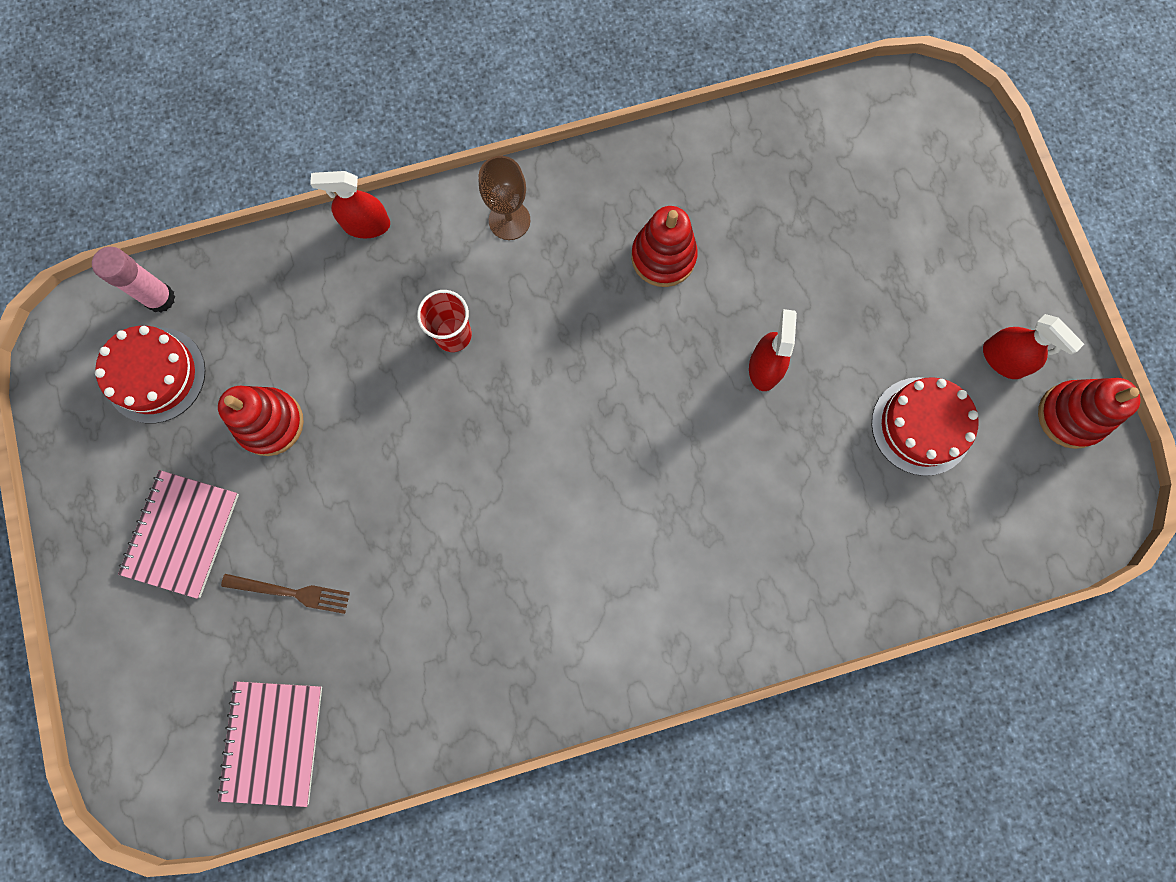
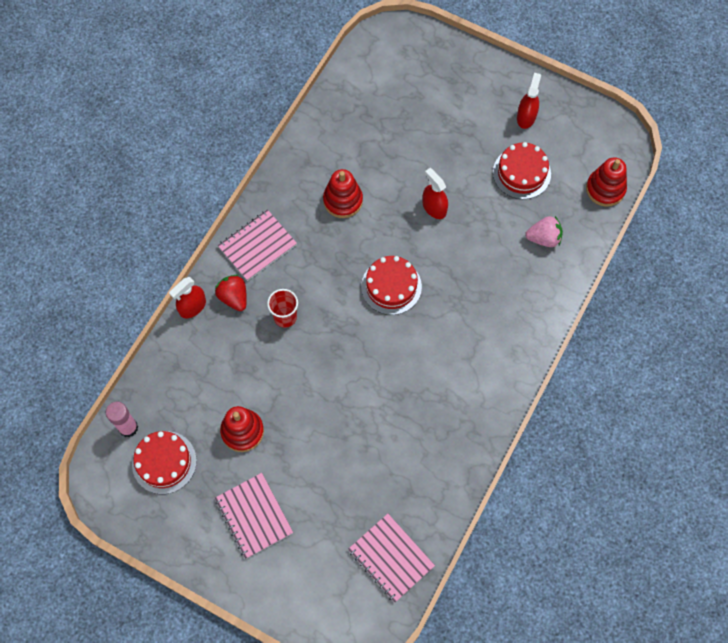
camera: 45 degrees left, 10 degrees down
(291, 592) = (331, 491): brown fork -> none
(421, 257) = (234, 297): none -> red strawberry
(509, 220) = (257, 246): brown goblet -> pink notebook
(611, 416) = (391, 286): none -> red cake
(862, 535) = (543, 238): none -> pink strawberry
(1003, 359) = (526, 117): red spray bottle -> red spray bottle turned 75 degrees counterclockwise
(1070, 416) = (574, 116): red stacking toy -> red stacking toy (605, 189)

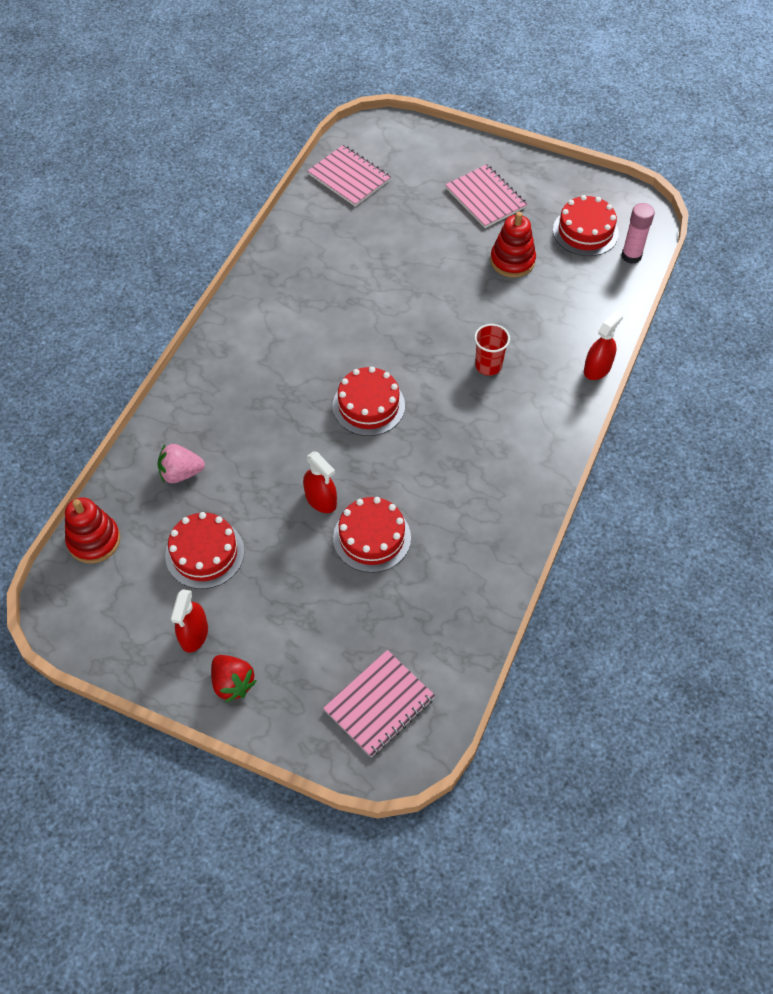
camera: 175 degrees right, 10 degrees down
(234, 297) = (552, 381): red strawberry -> red strawberry (233, 683)
(257, 246) = (537, 438): pink notebook -> pink notebook (379, 704)
(343, 200) = (440, 499): red stacking toy -> none
(397, 175) = (372, 537): none -> red cake

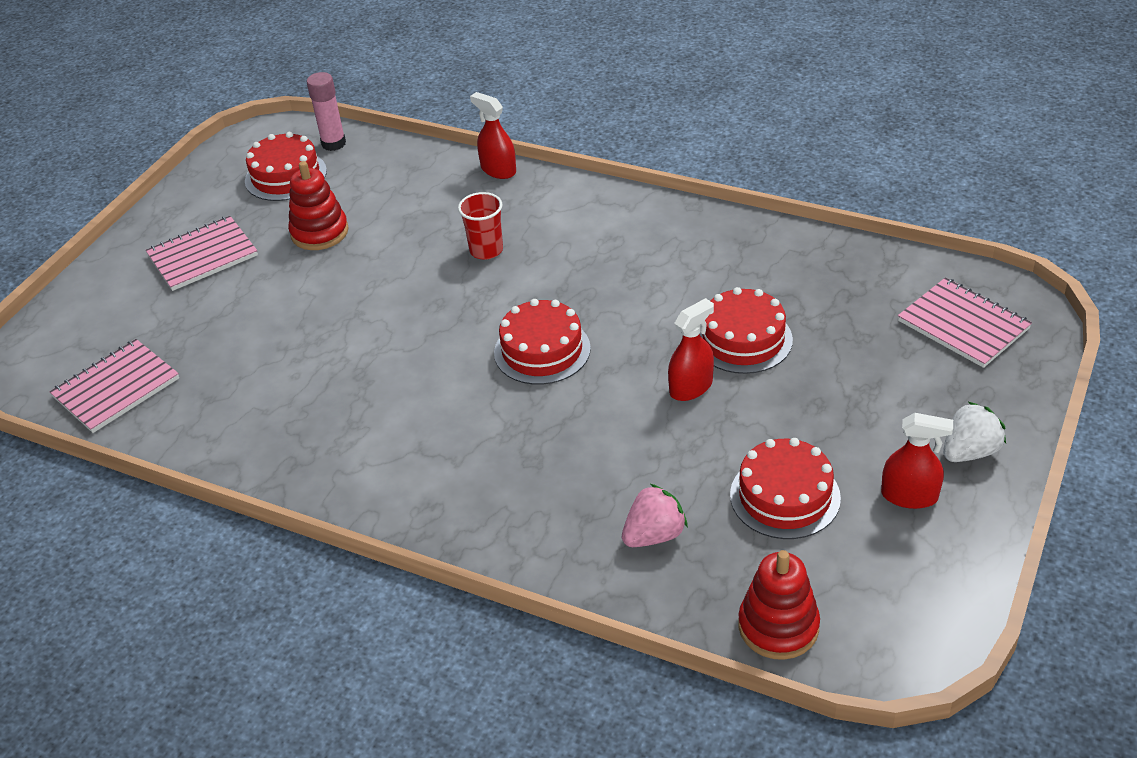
camera: 85 degrees left, 15 degrees down
(181, 473) = (654, 535): pink strawberry -> pink strawberry turned 120 degrees counterclockwise
(233, 683) = (969, 452): red strawberry -> white strawberry

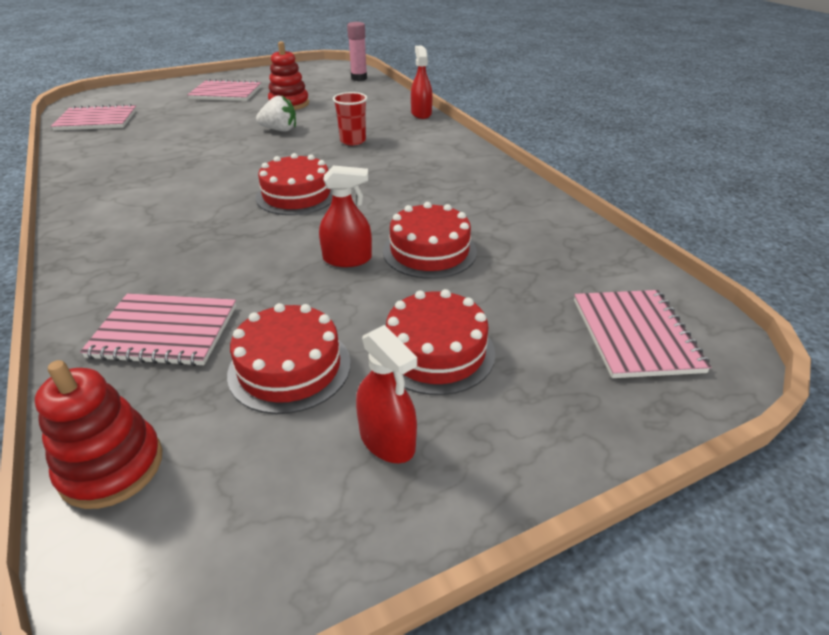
camera: 35 degrees right, 5 degrees down
(286, 176) = (315, 81): red cake -> red cake (436, 352)
(654, 535) = (164, 331): pink strawberry -> pink notebook
(969, 452) = (500, 441): white strawberry -> white strawberry (279, 130)

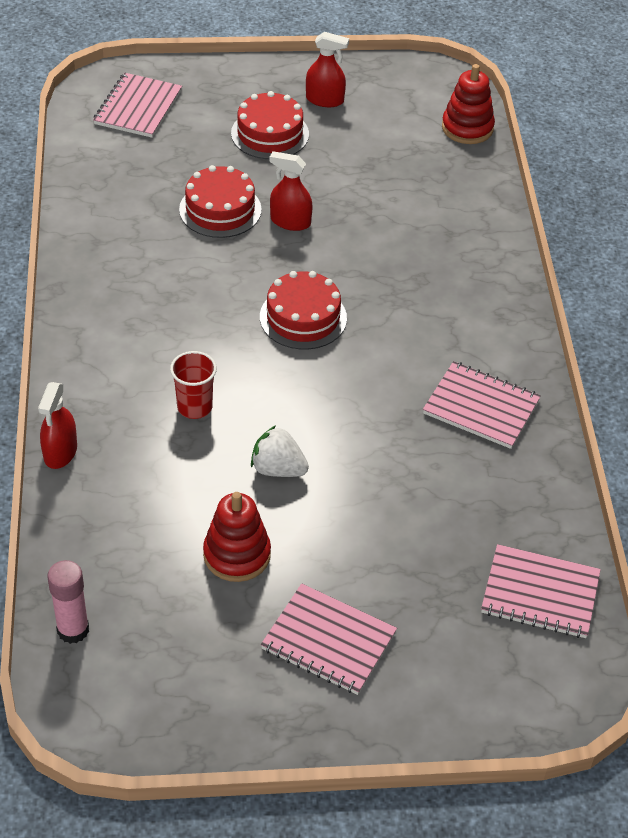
camera: 160 degrees left, 10 degrees up
(164, 331) = (440, 197): pink notebook -> pink notebook (481, 407)
(289, 367) = (363, 150): red cake -> none
(387, 440) = (325, 100): red spray bottle -> red spray bottle turned 120 degrees clockwise

